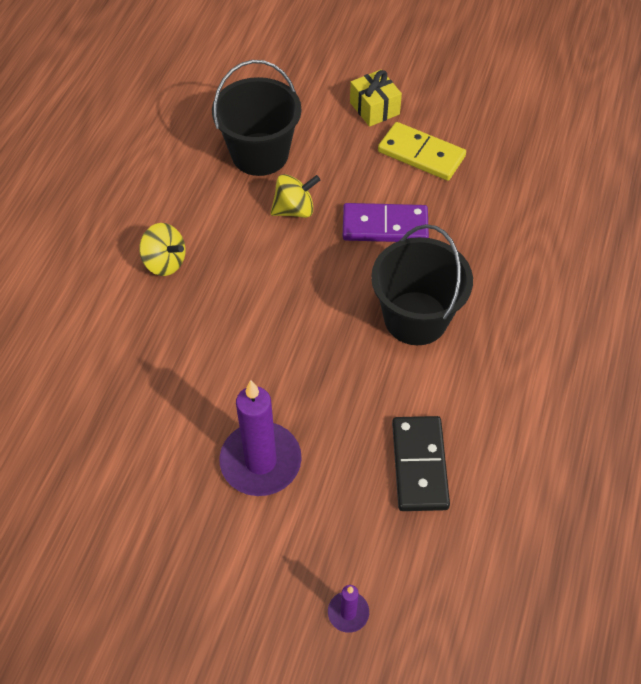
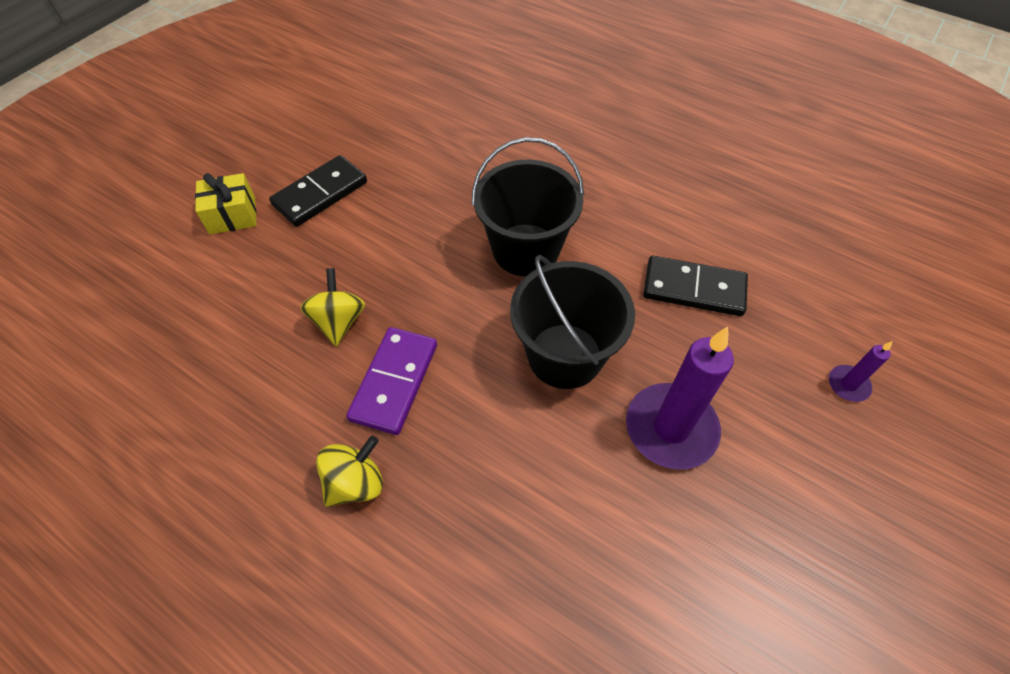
camera: 75 degrees left, 0 degrees up
(260, 154) = (235, 338): black bucket -> black bucket (565, 356)
(385, 226) = (400, 246): purple domino -> purple domino (394, 382)
(421, 154) = (320, 194): yellow domino -> black domino

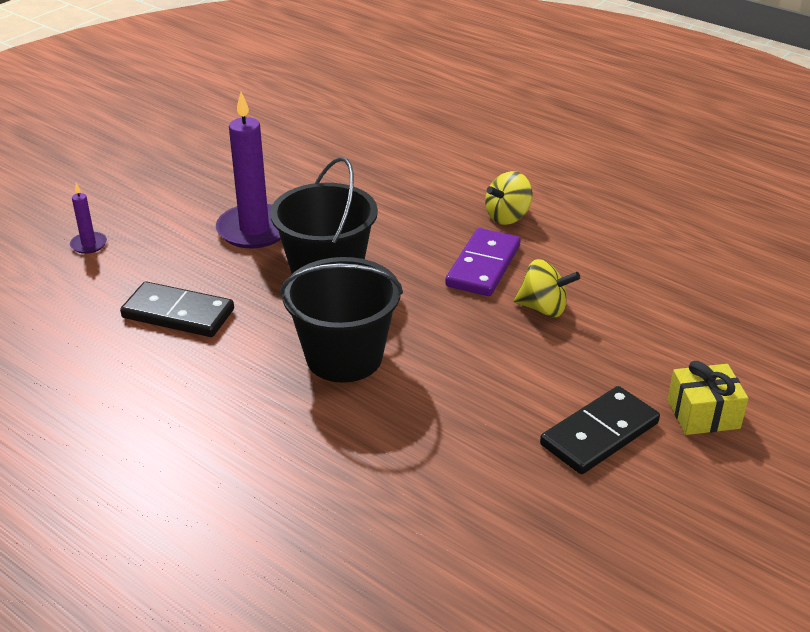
camera: 175 degrees left, 20 degrees down
(339, 321) = (543, 308): yellow spinning top -> yellow spinning top turned 75 degrees counterclockwise

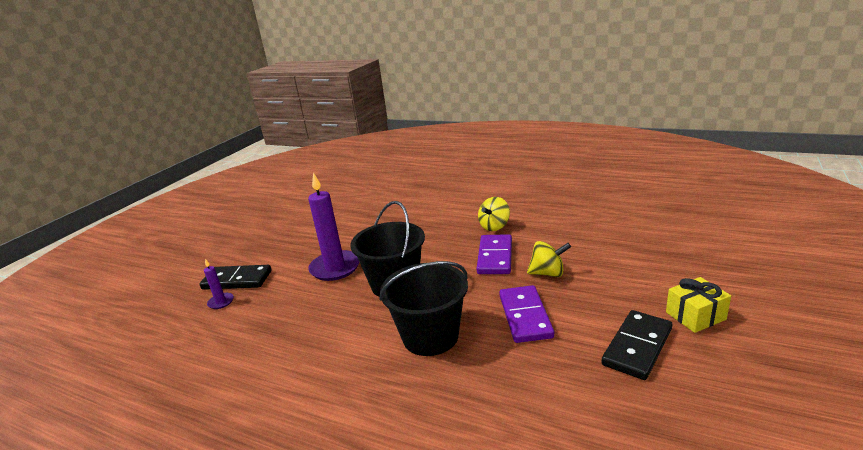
camera: 10 degrees left, 10 degrees down
(178, 313) = (298, 334): black domino -> black domino (237, 280)
(479, 360) = (525, 316): none -> purple domino

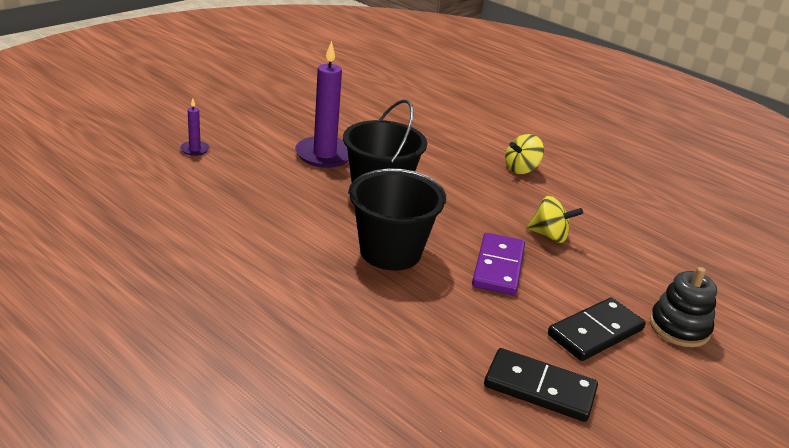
camera: 10 degrees right, 5 degrees up
(237, 280) = (218, 133): black domino -> black domino (539, 388)
(495, 257) = (502, 201): purple domino -> none
(695, 316) = (679, 327): yellow gift -> black stacking toy

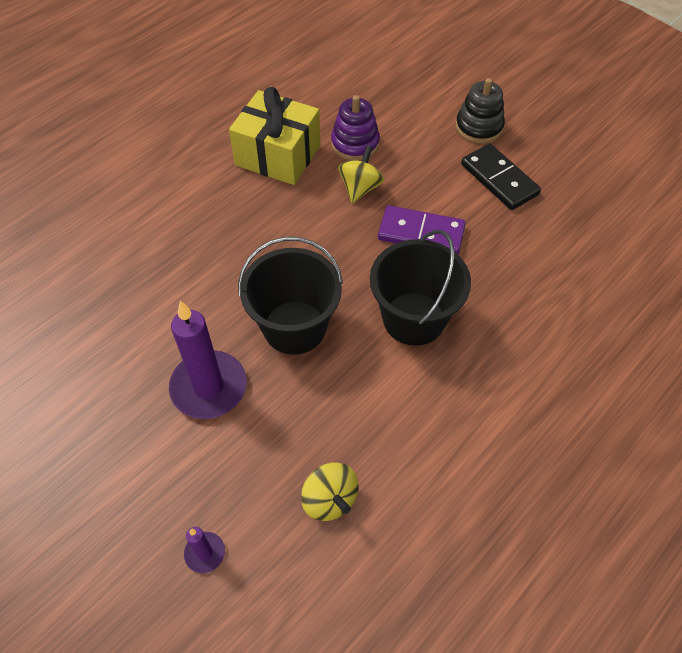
camera: 85 degrees left, 25 degrees up
(521, 169) = (229, 193): yellow spinning top -> yellow spinning top (330, 499)
(539, 388) = (577, 224): black domino -> none
(576, 194) = (278, 155): none -> yellow gift
(610, 237) = (355, 144): none -> purple stacking toy

